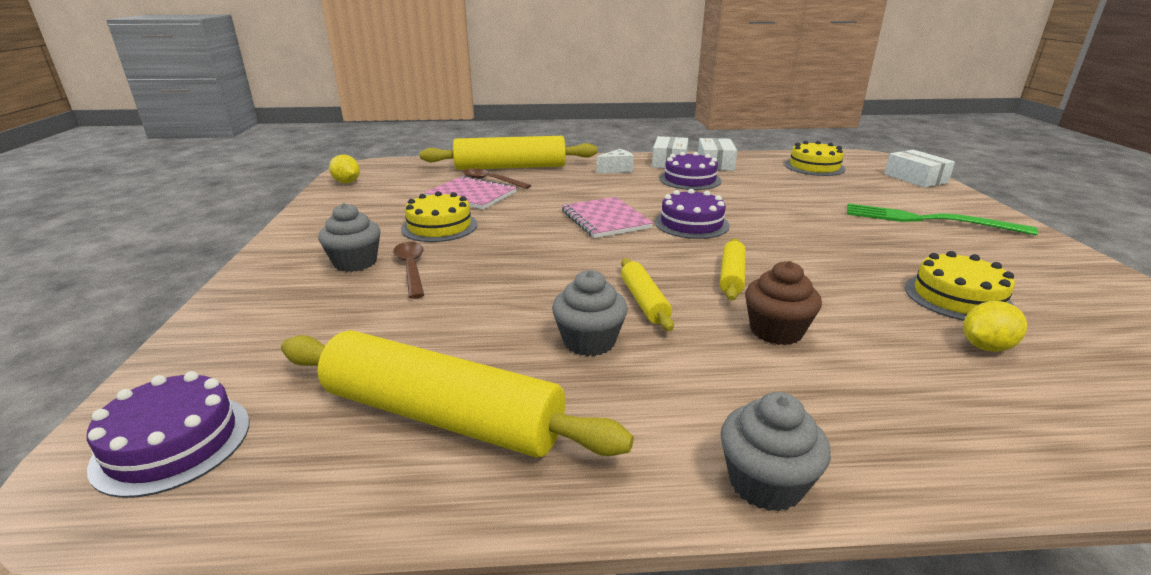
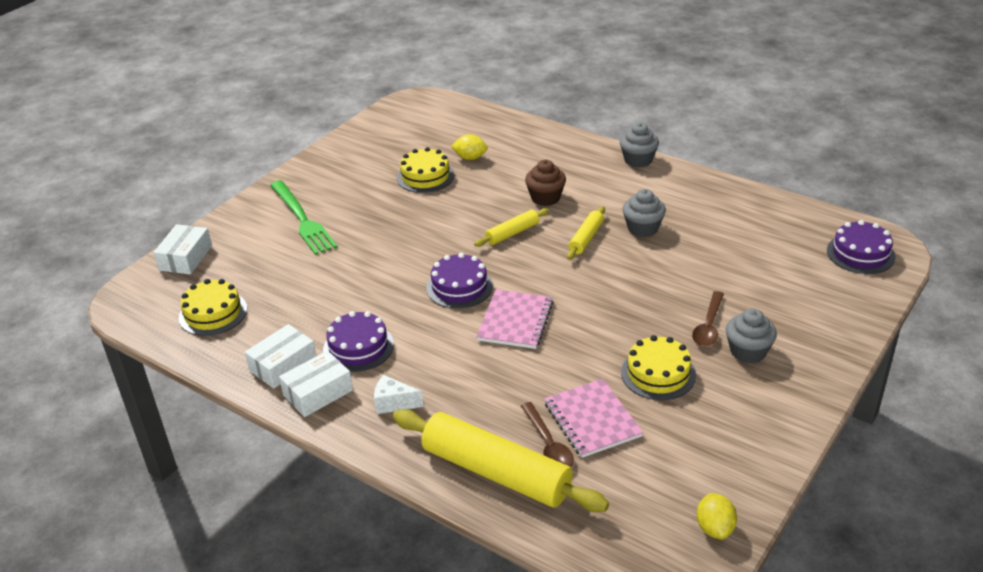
camera: 140 degrees left, 10 degrees up
(443, 415) = (738, 221): yellow rolling pin -> none

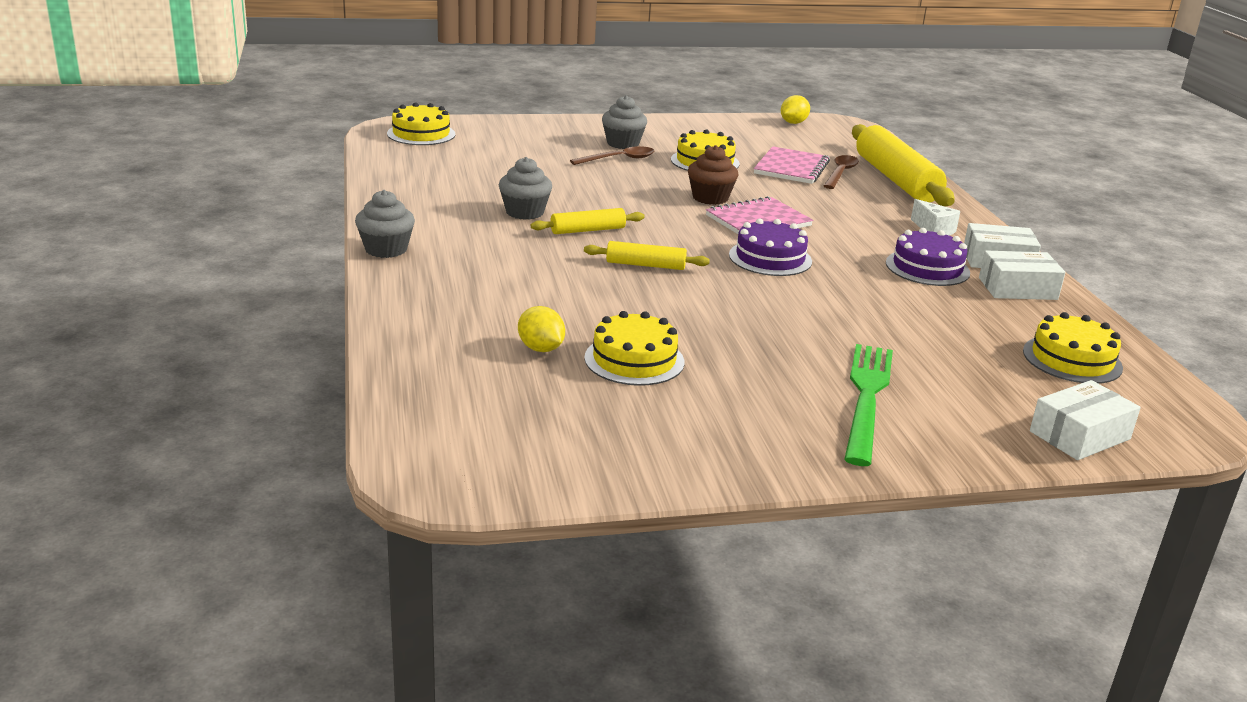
camera: 140 degrees left, 10 degrees down
(545, 198) = (551, 271): brown cupcake -> brown cupcake (710, 198)
(860, 253) = (421, 134): purple cake -> yellow cake

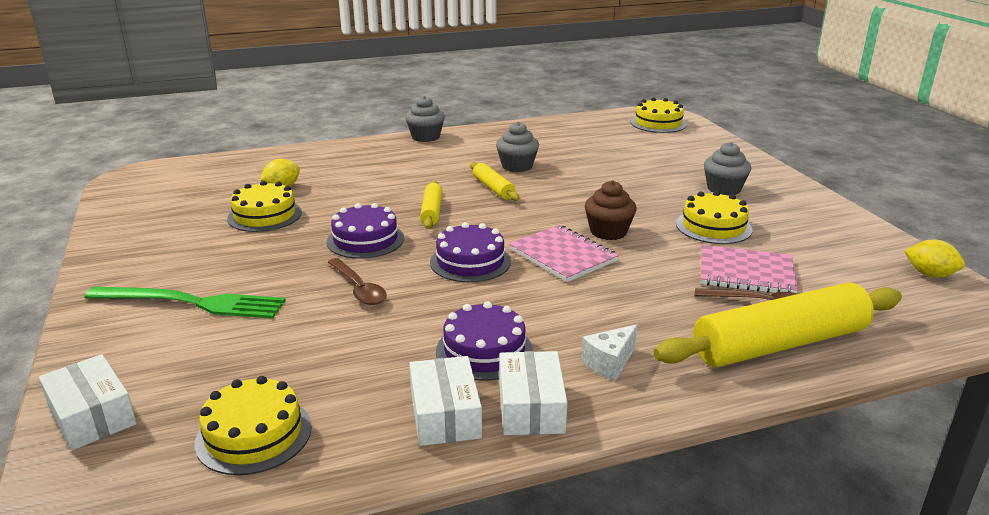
camera: 85 degrees right, 0 degrees up
(619, 159) = (676, 190): brown spoon -> brown spoon (358, 288)
(715, 302) = (365, 240): none -> purple cake

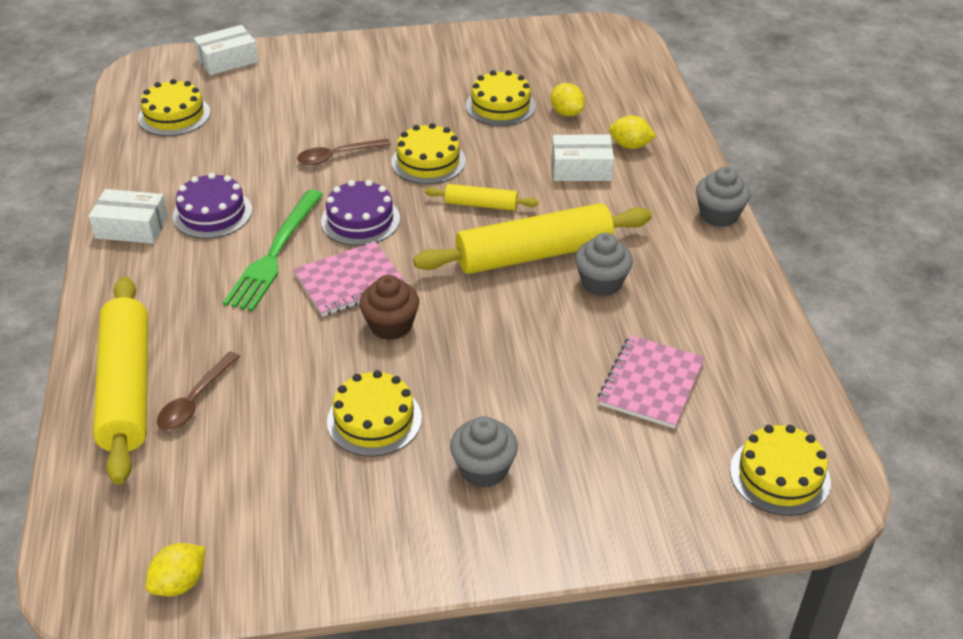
camera: 100 degrees right, 15 degrees up
(192, 303) = (349, 81): green fork -> green fork (275, 253)
(336, 164) = (630, 146): none -> yellow lemon
(365, 240) = (428, 161): purple cake -> yellow cake
(445, 414) = (147, 188): white box -> white box (581, 168)
(493, 188) = (534, 254): yellow rolling pin -> yellow rolling pin, size x2.05
(609, 363) = (160, 276): white cheese -> none
(746, 273) = (258, 411): pink notebook -> pink notebook (651, 383)

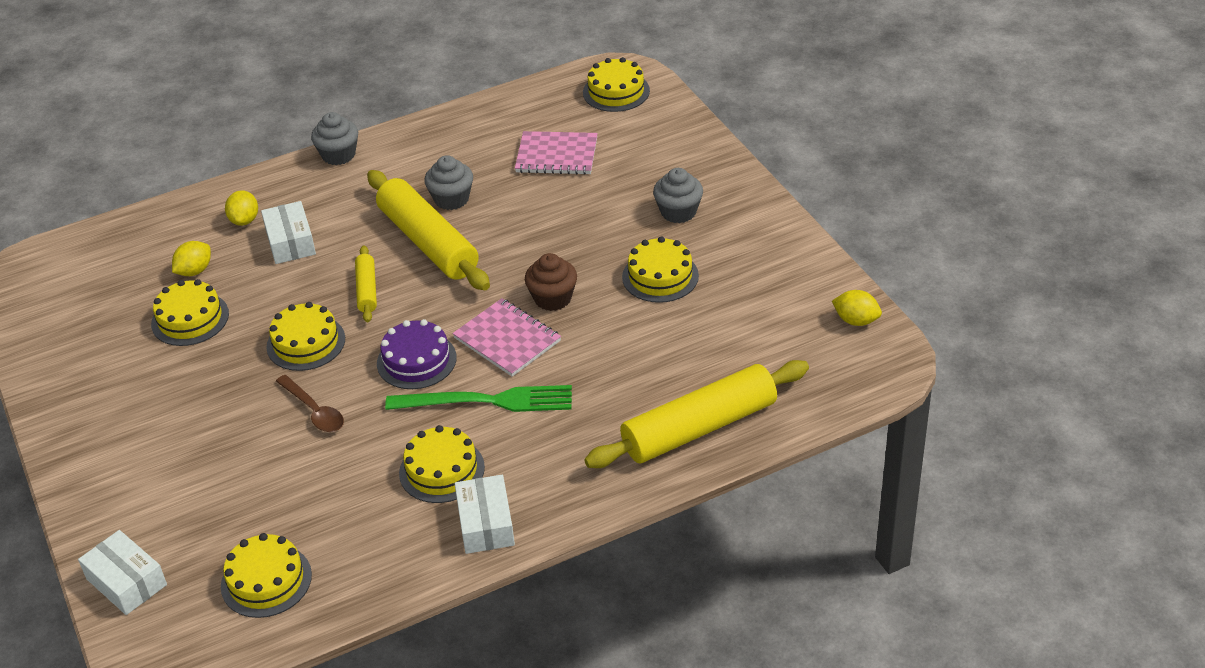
camera: 105 degrees left, 0 degrees up
(195, 400) = (691, 381): brown spoon -> none
(212, 213) = (442, 470): purple cake -> yellow cake

